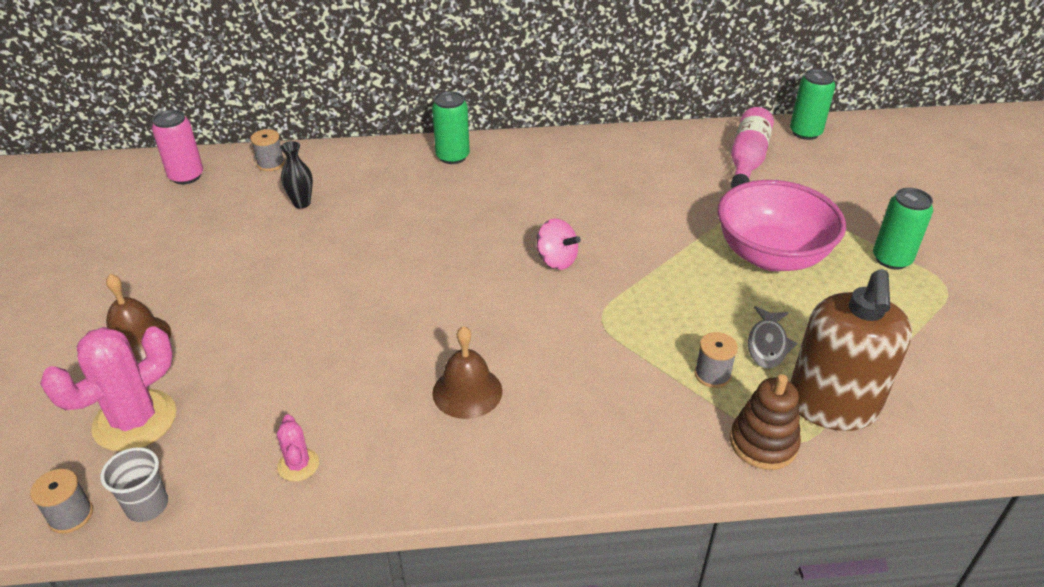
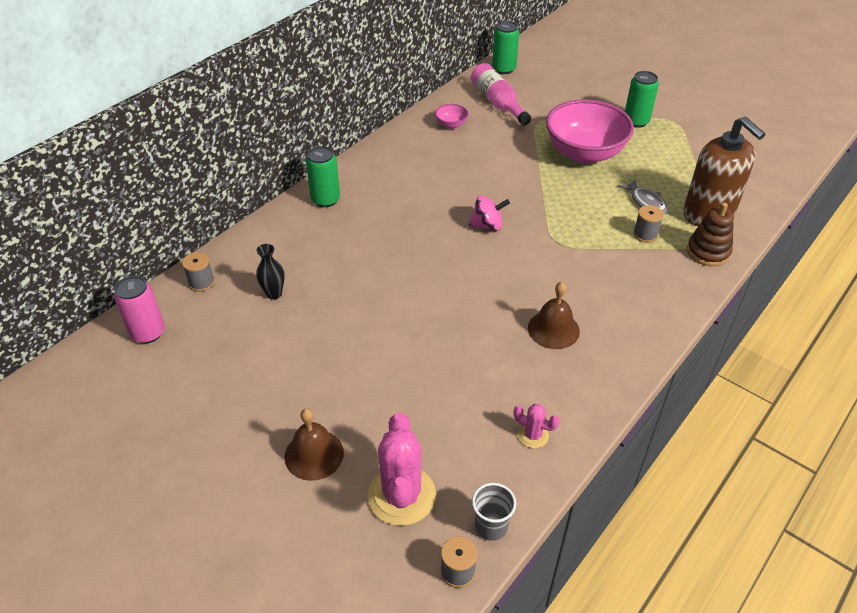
camera: 45 degrees left, 5 degrees up
(665, 155) = (451, 125): none -> pink bowl

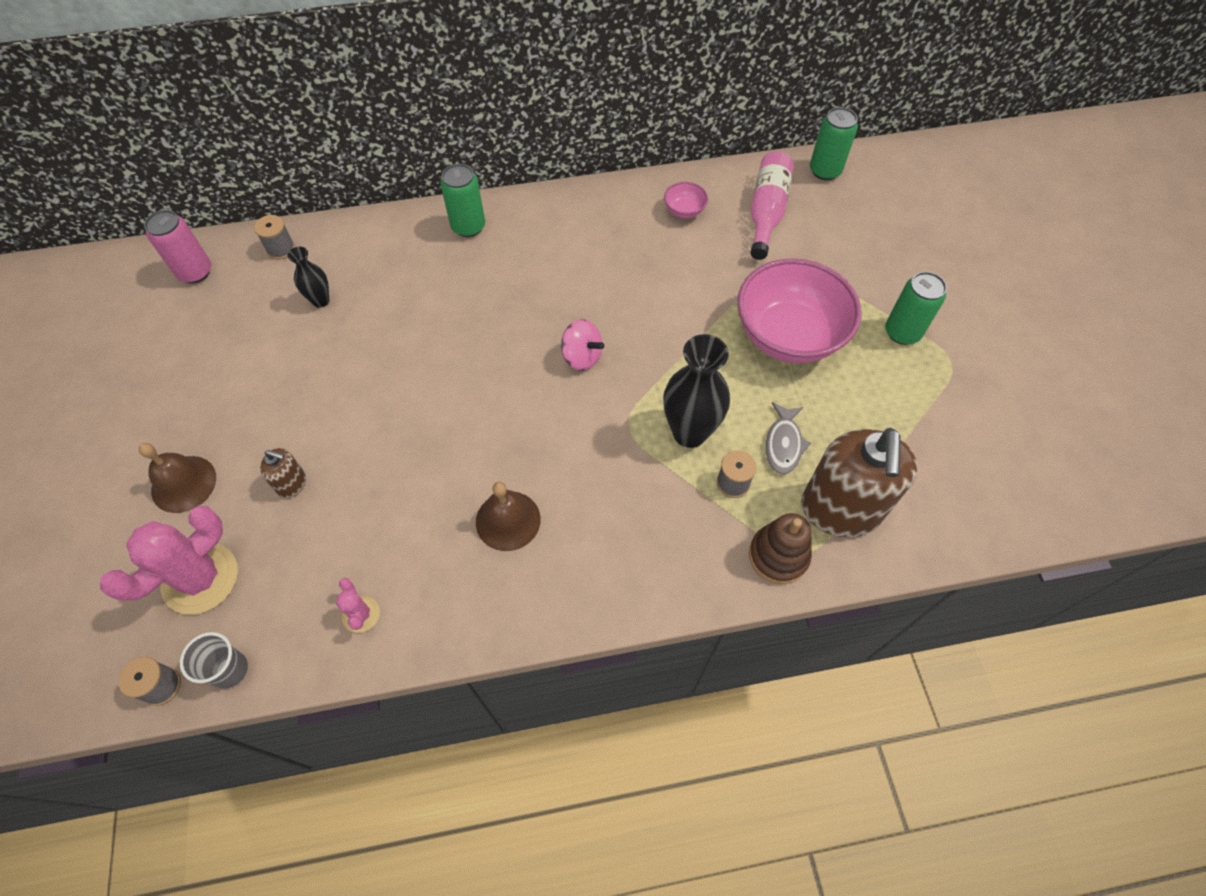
camera: 40 degrees right, 15 degrees up
(393, 402) = (292, 484): none -> brown soap dispenser
(593, 226) = (689, 432): none -> black vase

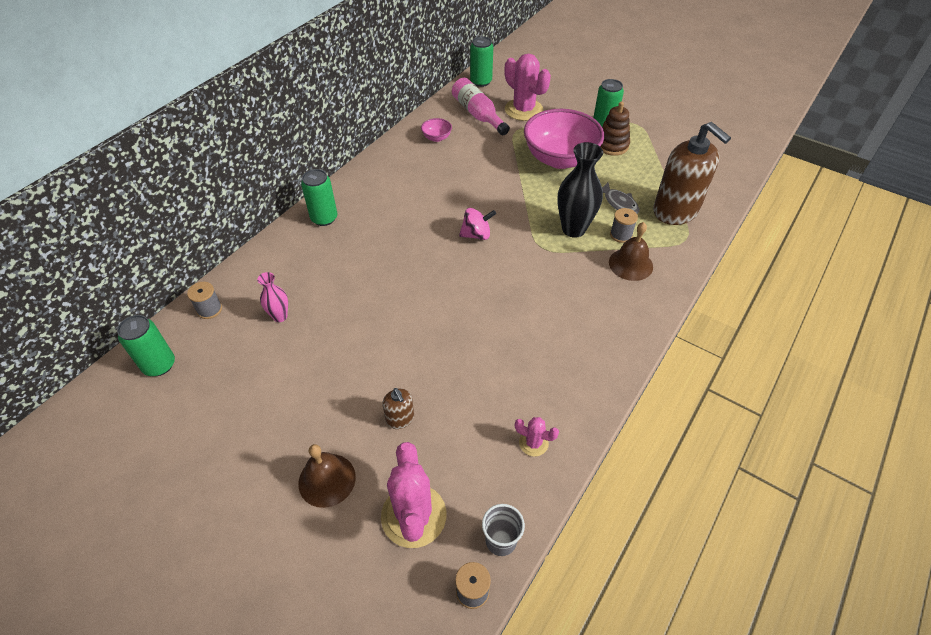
camera: 45 degrees left, 10 degrees down
(195, 272) = (159, 365): pink can -> green can
(292, 484) = (400, 419): brown soap dispenser -> brown soap dispenser turned 90 degrees clockwise
(321, 300) = (280, 316): black vase -> pink vase
(508, 520) = (544, 334): brown bell -> brown bell (630, 264)
(778, 555) = (678, 248): brown stacking toy -> brown stacking toy (612, 145)
(828, 242) = (523, 110): none -> pink cactus

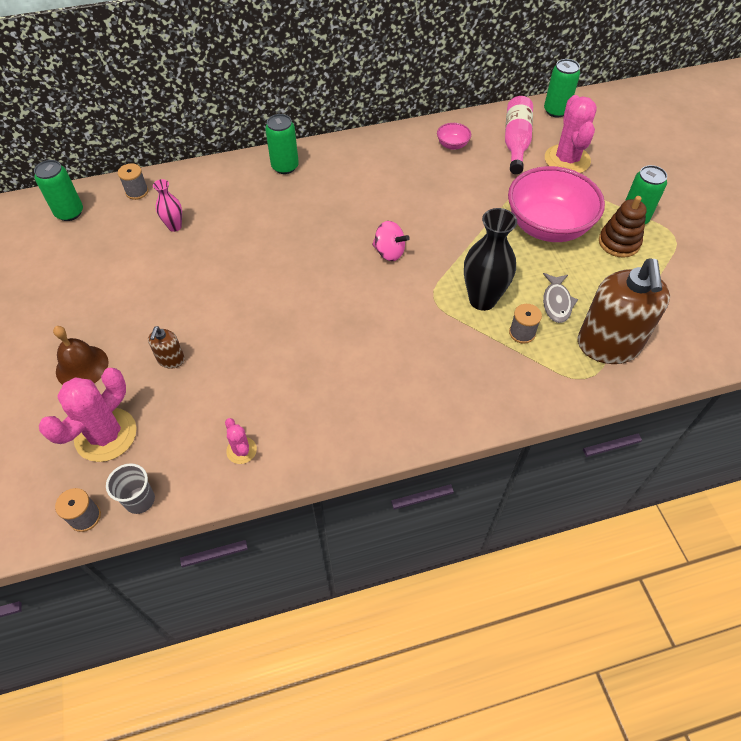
camera: 40 degrees right, 5 degrees up
(630, 264) = (498, 365): brown bell -> none

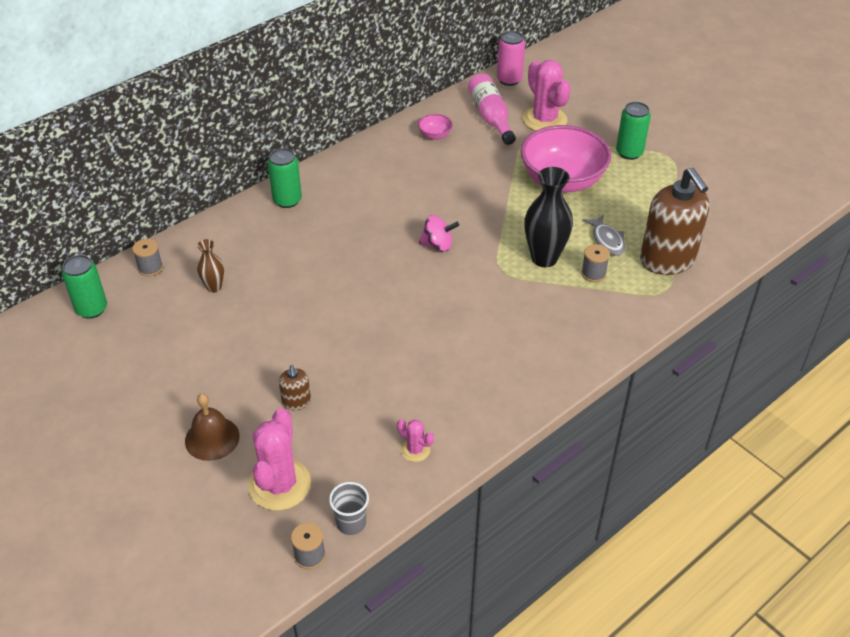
camera: 25 degrees left, 10 degrees down
(175, 226) = (214, 287): pink vase -> brown vase
(556, 111) = (509, 80): green can -> pink can
(619, 242) = (628, 176): brown stacking toy -> none

